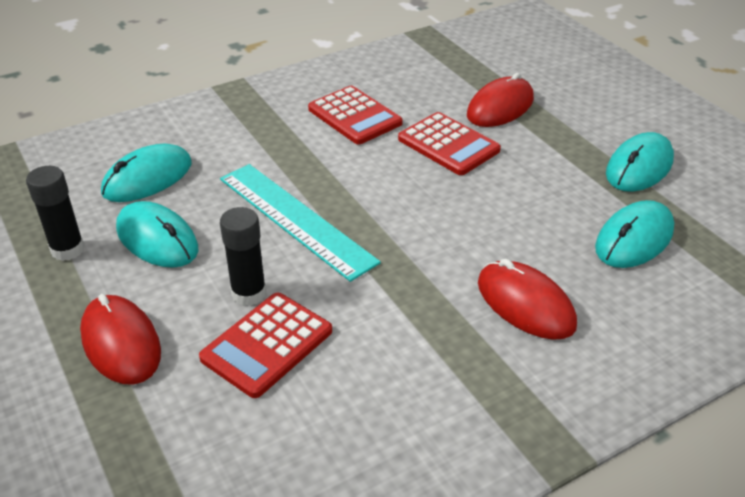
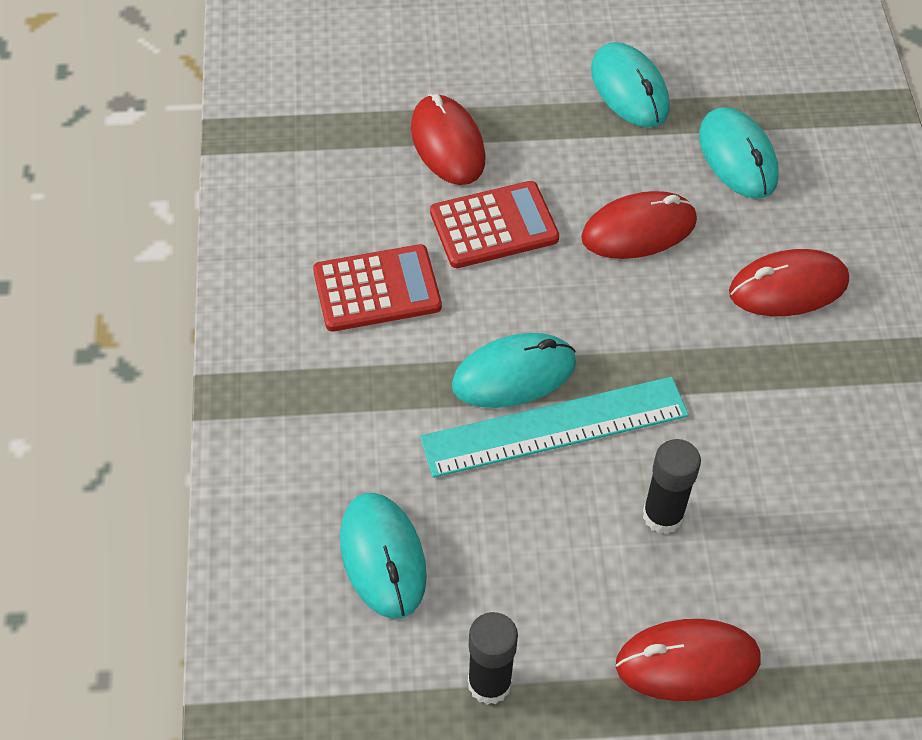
camera: 65 degrees left, 15 degrees up
(157, 239) = (519, 579): turquoise mouse -> turquoise mouse (514, 374)
(267, 345) = (749, 525): red calculator -> none
(508, 208) = (638, 229): none -> red mouse

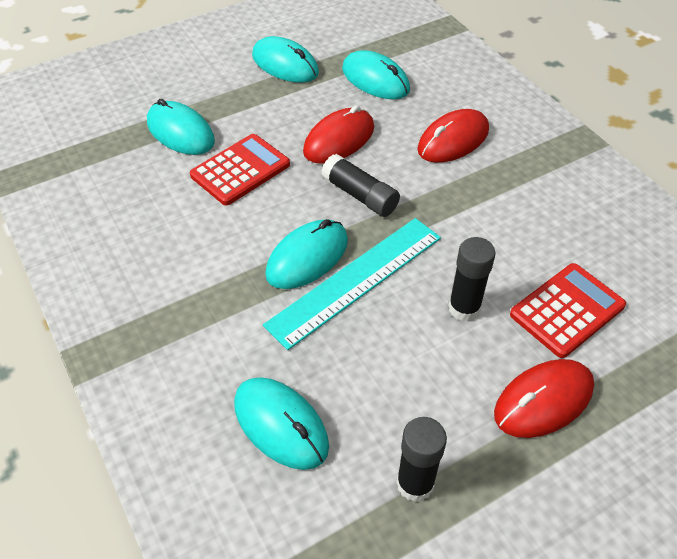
camera: 25 degrees left, 5 degrees down
(377, 289) = (177, 239): red calculator -> red calculator (567, 310)
(447, 144) = (180, 132): red mouse -> turquoise mouse
(621, 318) = (360, 195): none -> black glue stick

